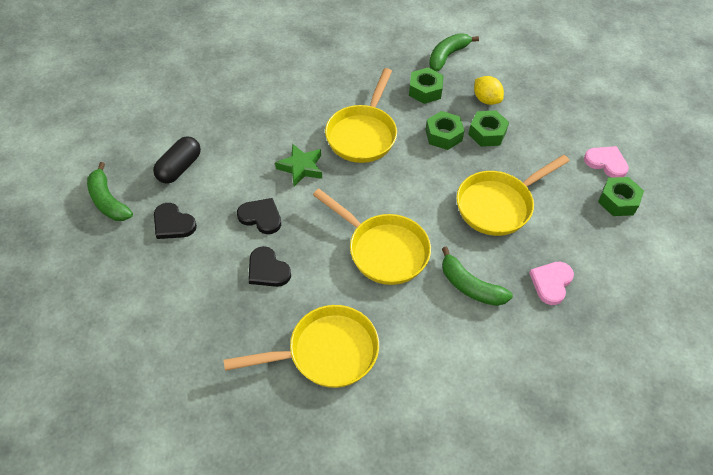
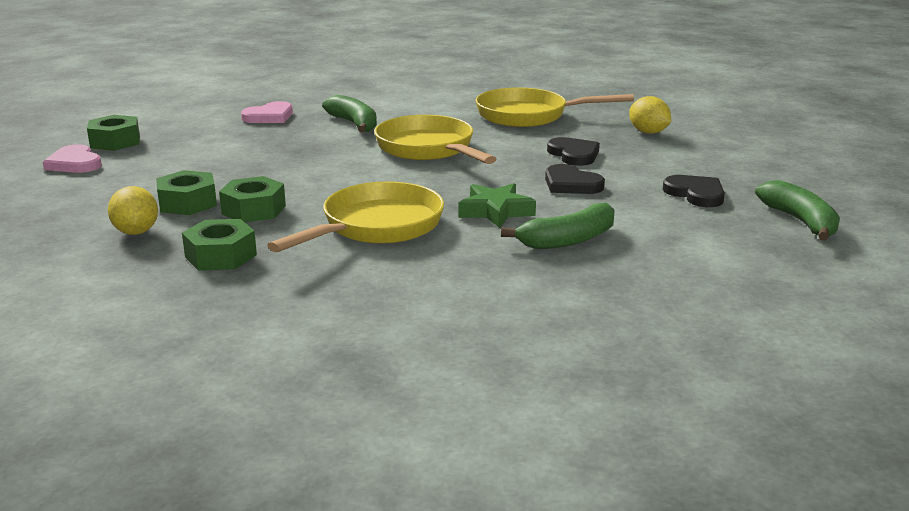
camera: 160 degrees left, 30 degrees down
(179, 168) = (690, 235): black capsule -> none
(209, 338) = (648, 132): none -> yellow lemon
(447, 56) = (117, 292): green banana -> green banana (568, 240)
(498, 205) = (258, 156): yellow pan -> none

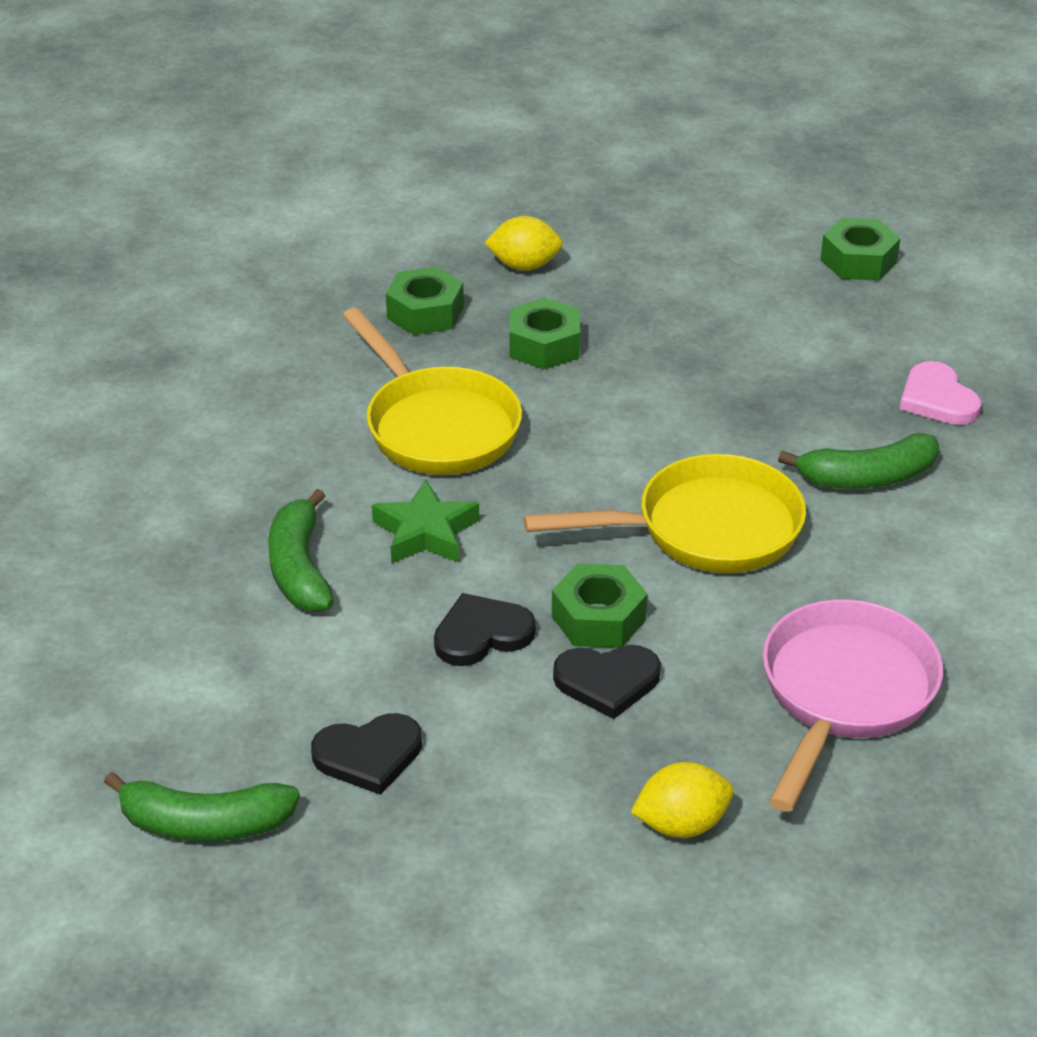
camera: 110 degrees right, 15 degrees up
(74, 163) = (779, 231): pink heart -> none
(188, 203) = (593, 302): green nut -> green nut (598, 618)
(529, 116) = (843, 694): yellow pan -> pink pan

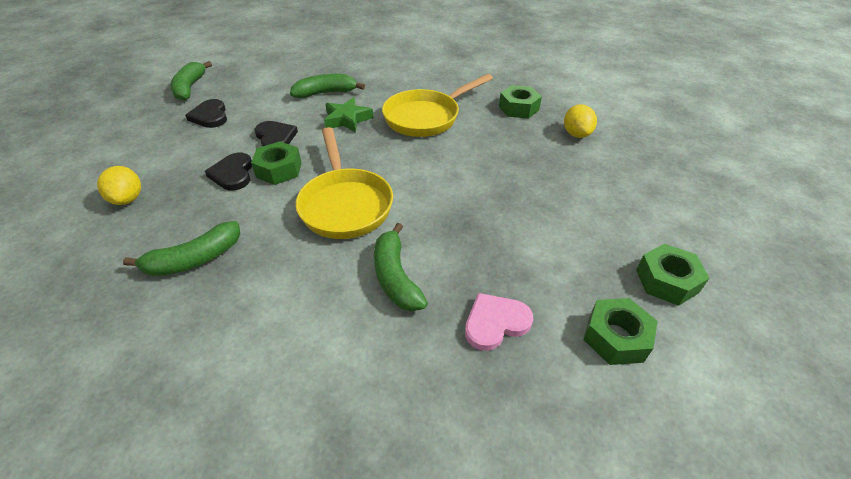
camera: 85 degrees right, 5 degrees up
(544, 345) = (503, 144): green nut -> green nut (615, 337)
(843, 694) = (194, 259): pink pan -> green banana

